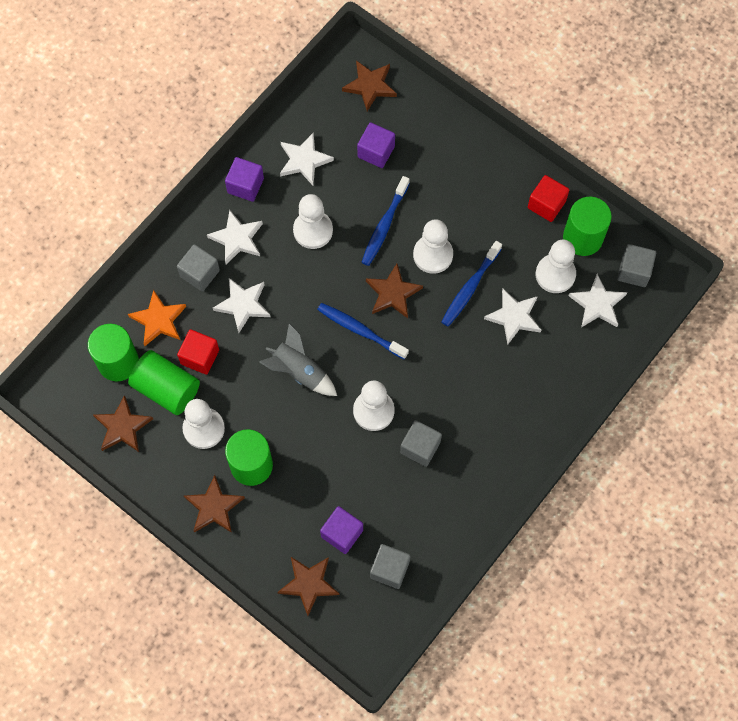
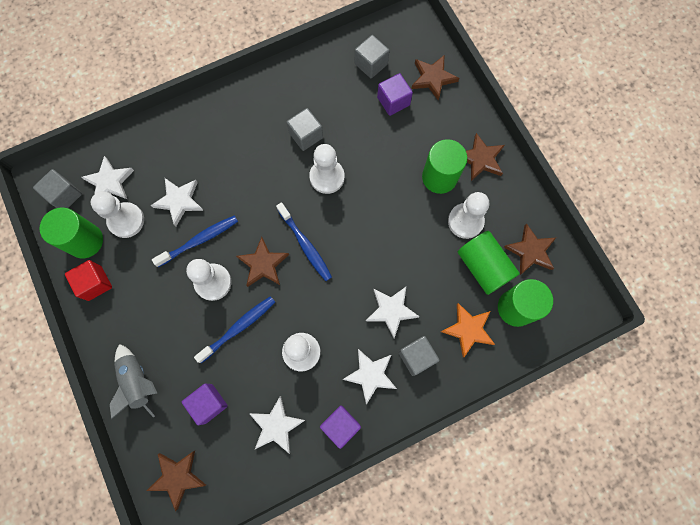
camera: 155 degrees left, 5 degrees up
(200, 357) = (445, 281): red cube -> none
(299, 371) = (370, 233): grey rocket -> grey rocket (138, 382)

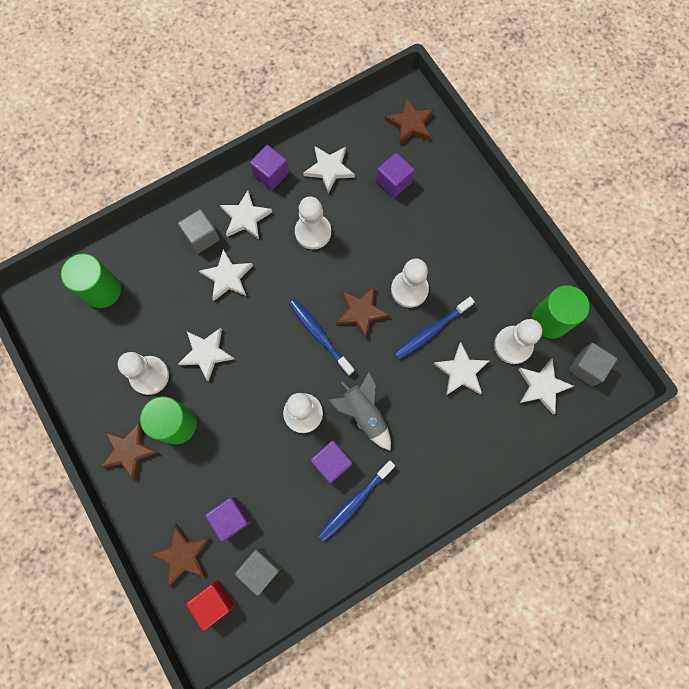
camera: 175 degrees right, 0 degrees up
(95, 283) = (527, 279): red cube -> red cube (213, 602)
(138, 382) = (462, 194): grey rocket -> grey rocket (364, 414)
(238, 328) = (376, 249): blue toothbrush -> blue toothbrush (355, 502)
(306, 135) = (331, 462): grey cube -> purple cube
(413, 237) = (206, 353): none -> white star
(468, 329) = (151, 266): orange star -> none
(483, 267) = (133, 328): green cylinder -> none
(530, 251) = (82, 349): brown star -> none

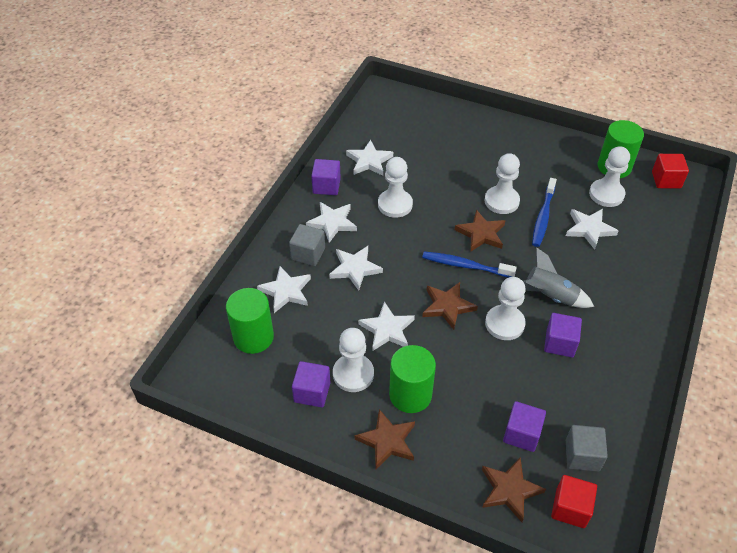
camera: 35 degrees left, 25 degrees down
(355, 502) = (604, 358): blue toothbrush -> none
(394, 182) = (424, 145): purple cube -> purple cube (312, 392)
(410, 124) = (402, 107): brown star -> brown star (447, 306)
(542, 386) = (651, 207): white star -> white star (286, 291)
(586, 367) = (666, 180): grey cube -> red cube

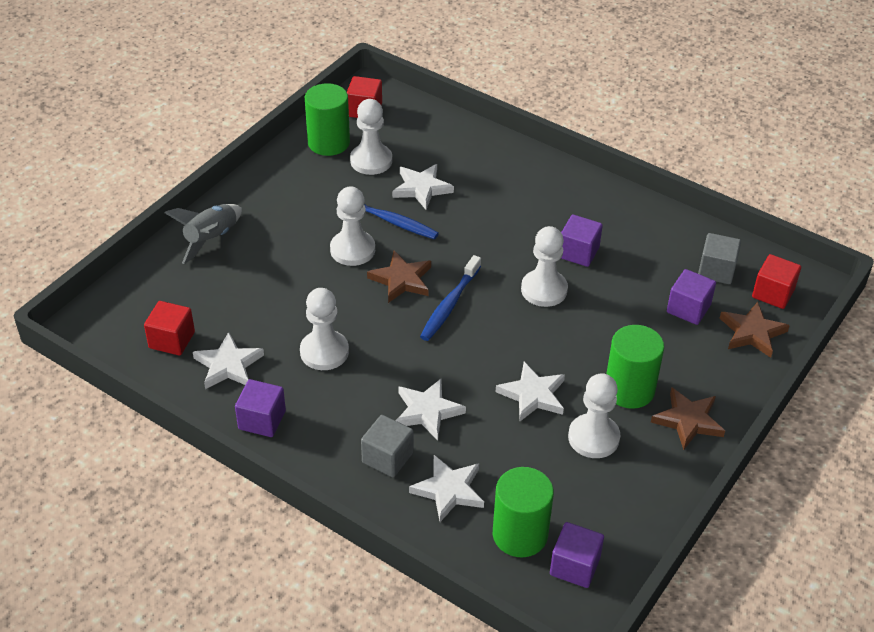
camera: 80 degrees left, 5 degrees down
(312, 392) = (614, 481): purple cube -> purple cube (574, 566)
(332, 223) = (337, 423): white star -> none
(383, 131) = (172, 340): none -> red cube
(447, 306) = (509, 333): brown star -> none
(550, 296) = (512, 244): grey rocket -> grey rocket (211, 239)

